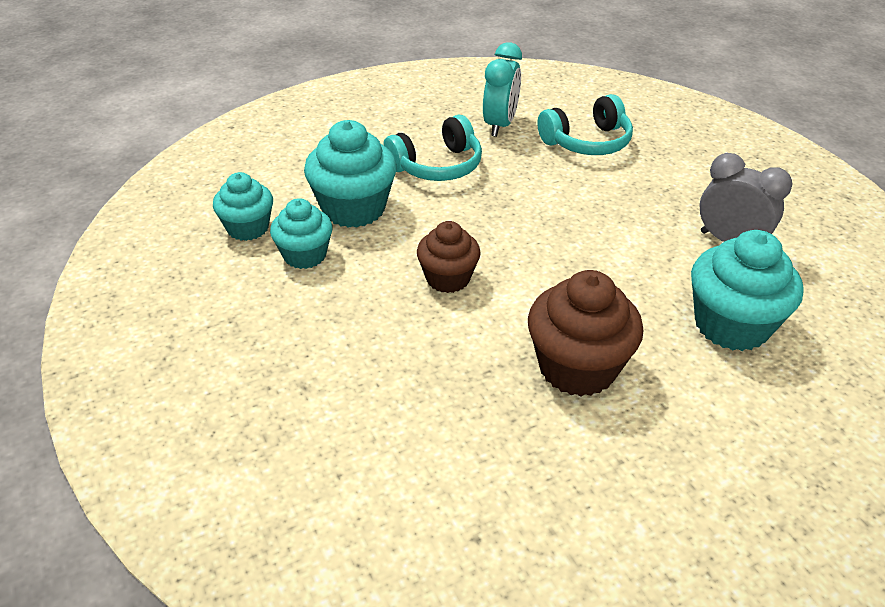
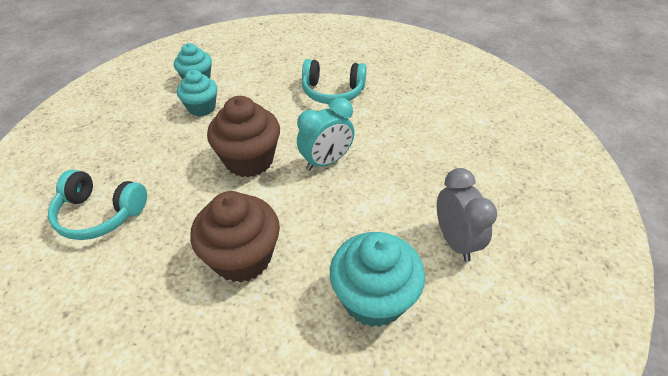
camera: 40 degrees right, 5 degrees up
(353, 209) = (257, 95): turquoise cupcake -> none
(448, 278) = (249, 160): brown cupcake -> brown cupcake, size x1.57
(500, 125) = (403, 84): turquoise clock -> turquoise clock (326, 161)
(587, 142) = (446, 120): turquoise headphones -> turquoise headphones (100, 214)

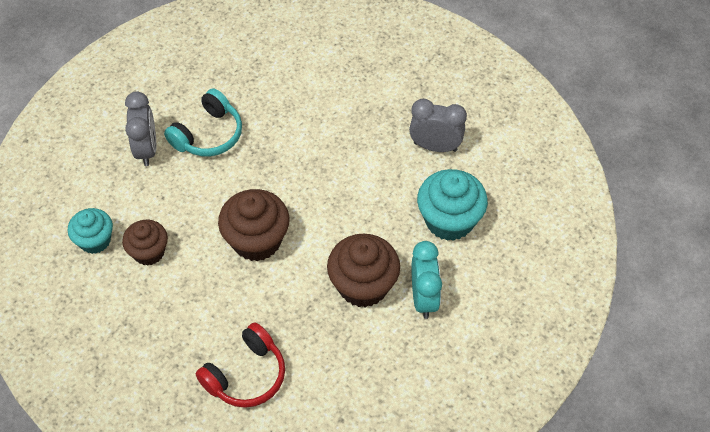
camera: 60 degrees left, 10 degrees up
(100, 214) = (246, 375): turquoise headphones -> red headphones
(202, 108) = (149, 252): turquoise cupcake -> brown cupcake
(294, 70) = (146, 149): none -> grey clock
(326, 161) = (299, 185): turquoise clock -> turquoise clock (424, 298)

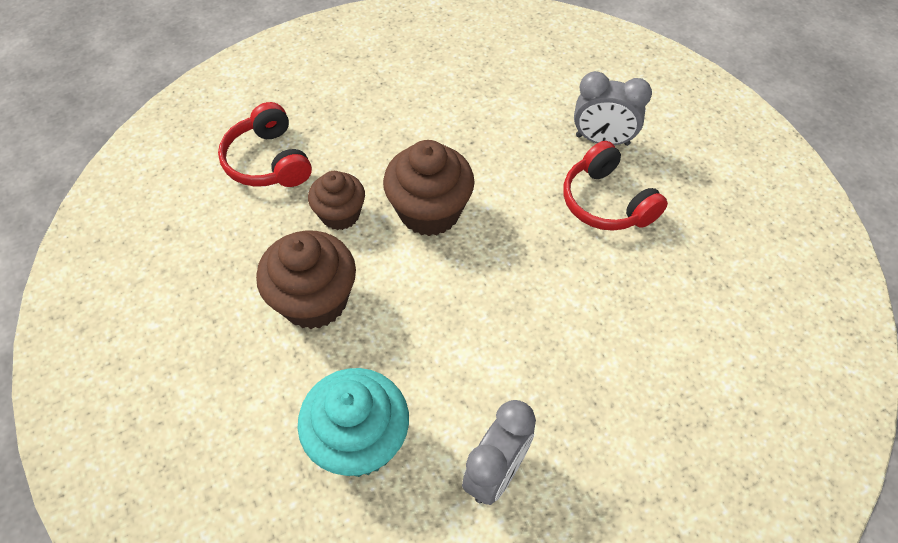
camera: 110 degrees right, 0 degrees up
(95, 240) = (492, 77): turquoise cupcake -> none
(149, 252) = (458, 115): brown cupcake -> brown cupcake (340, 214)
(208, 134) = (606, 202): turquoise headphones -> red headphones
(424, 298) = (260, 362): turquoise clock -> none

